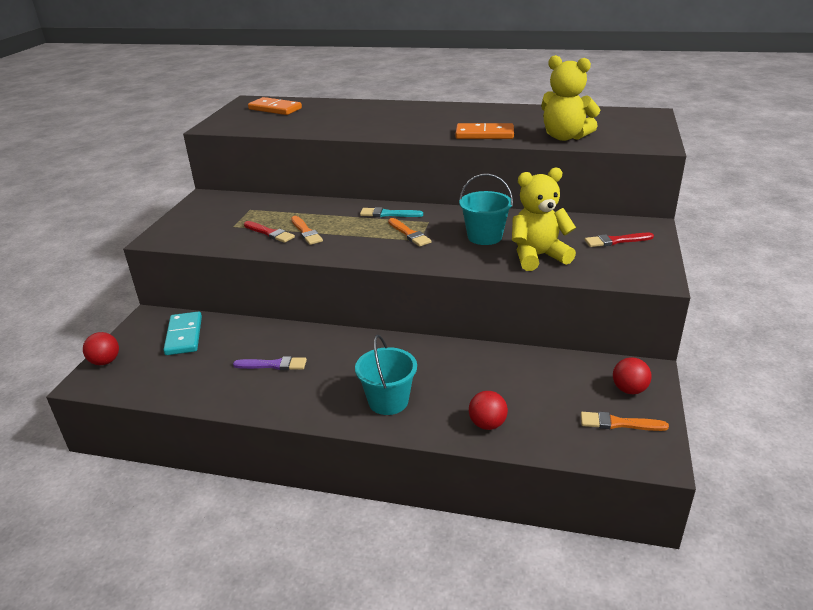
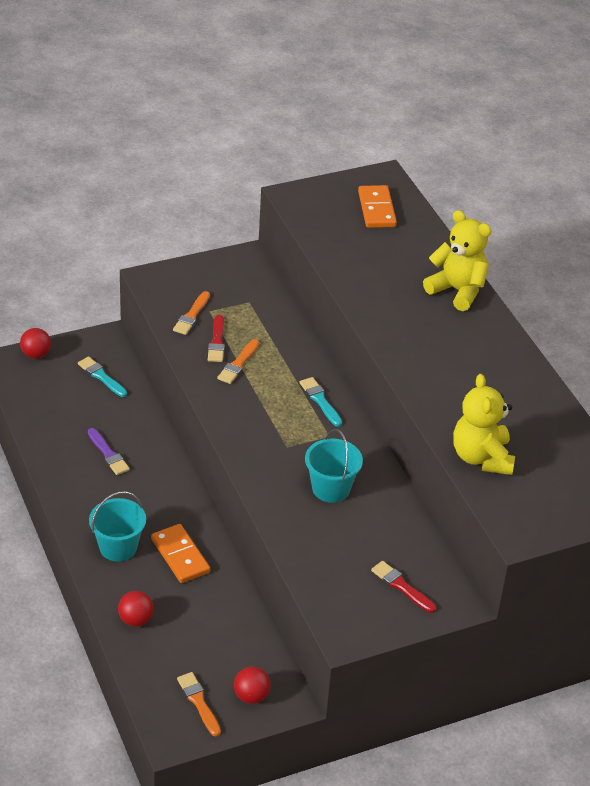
camera: 50 degrees right, 10 degrees up
(184, 336) = (101, 376): turquoise domino -> turquoise brush
(409, 234) = (292, 434): orange brush -> orange brush (191, 315)
(484, 134) = (437, 395): orange domino -> orange domino (180, 556)
(538, 256) = (322, 540): yellow teddy bear -> yellow teddy bear (457, 291)

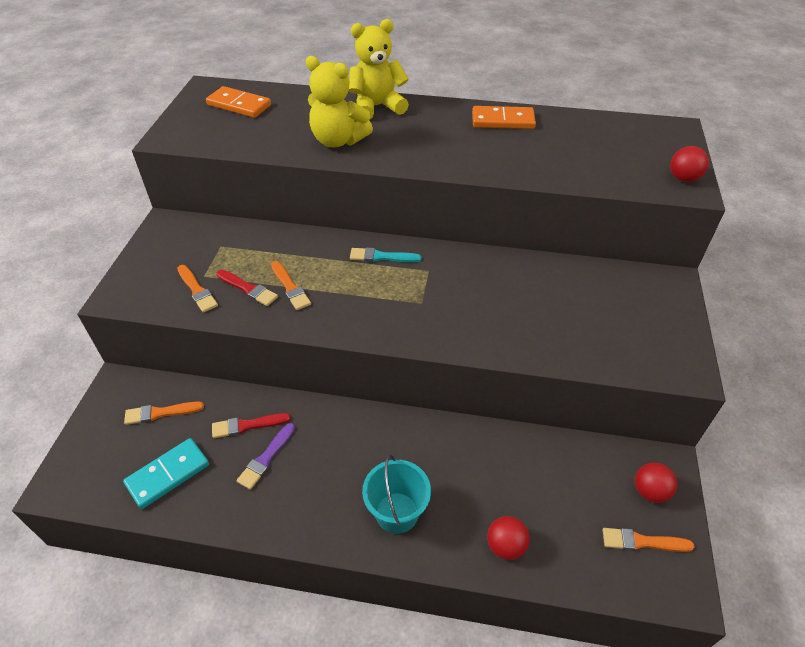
camera: 55 degrees left, 5 degrees up
(36, 354) = (74, 455): red ball -> red ball (683, 178)
(57, 410) = (168, 474): none -> turquoise domino
(101, 376) = (160, 413): turquoise brush -> orange brush
(108, 454) = (266, 458): purple brush -> purple brush turned 120 degrees clockwise
(180, 556) = (441, 463): orange domino -> orange domino (503, 121)
(331, 488) = (493, 297): turquoise bucket -> none
(401, 586) = (638, 306): red brush -> red brush (247, 425)
(481, 457) = (585, 171): yellow teddy bear -> yellow teddy bear (338, 140)

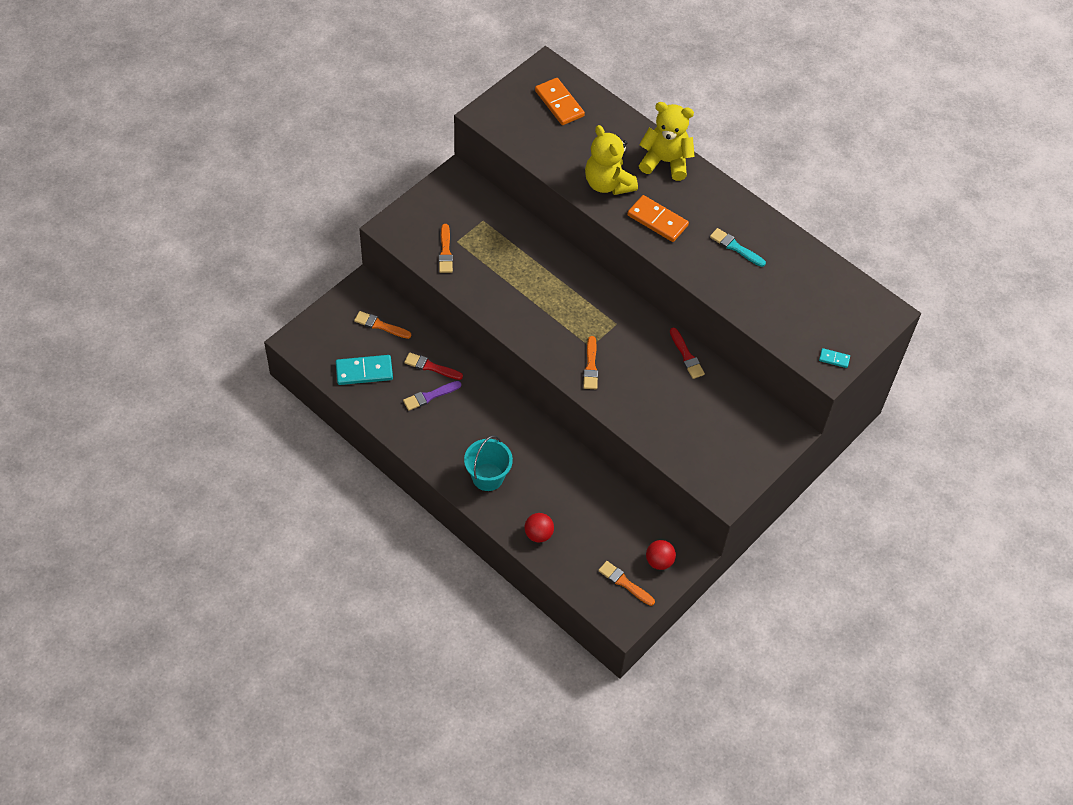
camera: 30 degrees right, 10 degrees up
(248, 289) = (480, 269): red brush -> red brush (686, 356)
(290, 287) = (509, 284): orange brush -> orange brush (591, 366)
(381, 257) = (591, 293): turquoise brush -> turquoise brush (735, 247)
(503, 121) = (753, 230): orange domino -> orange domino (657, 220)
(683, 178) = (834, 359): red ball -> turquoise domino

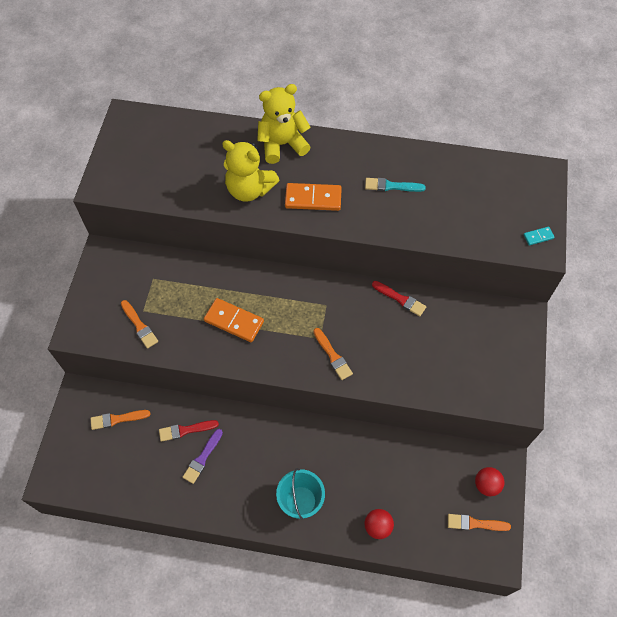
camera: 30 degrees left, 5 degrees up
(364, 371) = (131, 471): turquoise domino -> none
(559, 103) = (159, 142): orange domino -> orange domino (234, 321)

